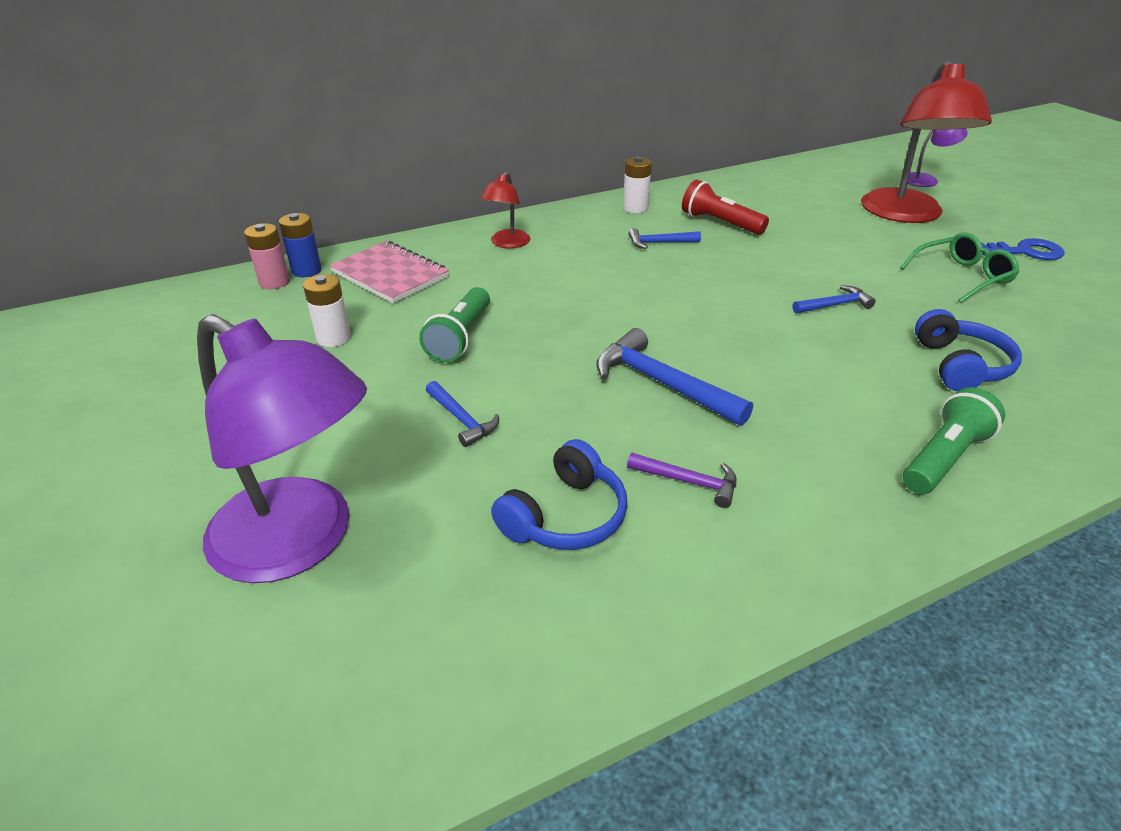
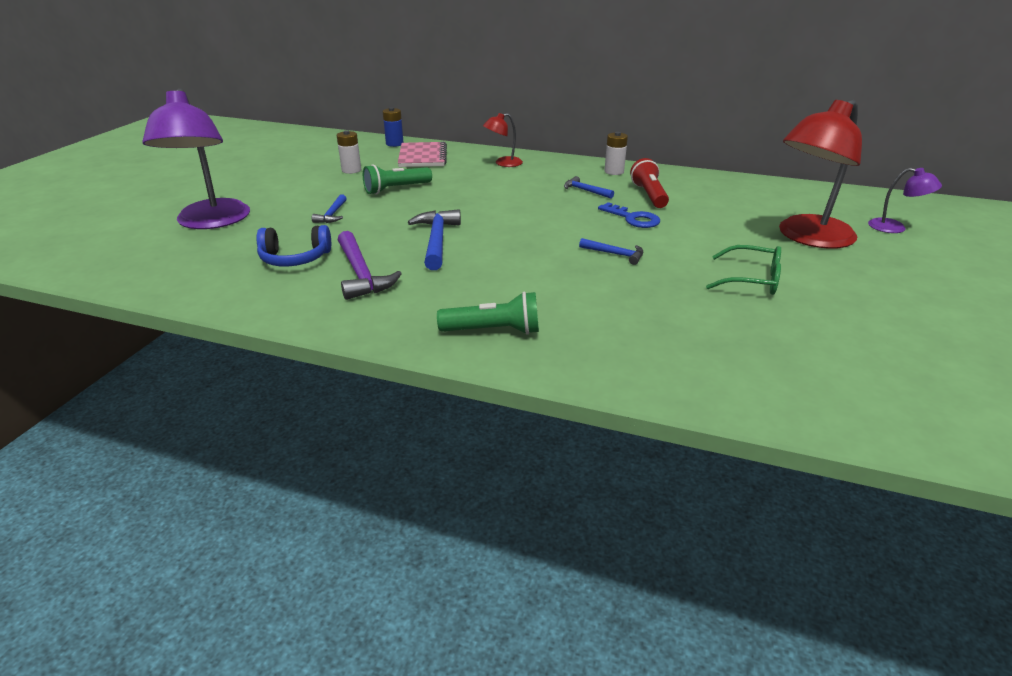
camera: 45 degrees right, 5 degrees down
(274, 282) = (374, 143): pink battery -> none
(688, 482) = (361, 274): purple hammer -> purple hammer, size x1.76
(960, 365) = (617, 310): blue headphones -> none
(1026, 252) = (856, 292): blue key -> blue key (633, 218)

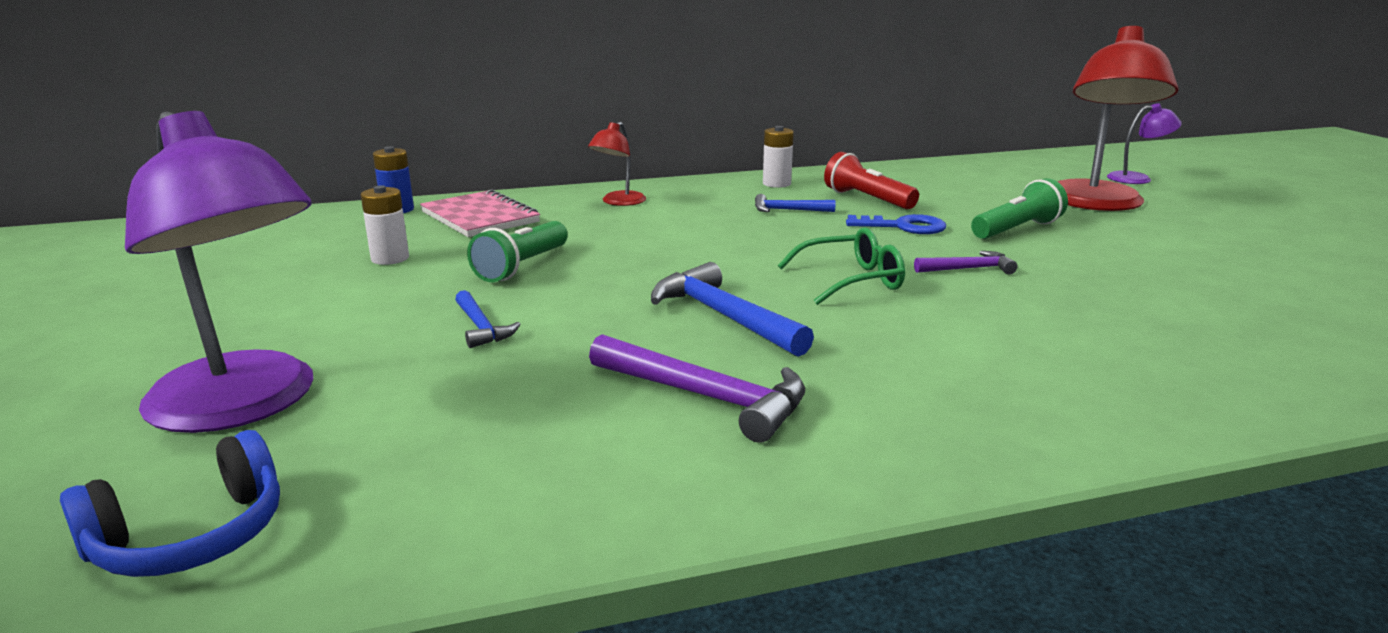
camera: 35 degrees left, 10 degrees down
(295, 258) = (544, 412): blue headphones -> blue headphones (191, 537)
(494, 330) = (1038, 404): green flashlight -> green flashlight (1016, 229)
(615, 254) = (968, 269): blue hammer -> purple hammer
(752, 280) = (1143, 256): green glasses -> green glasses (851, 280)

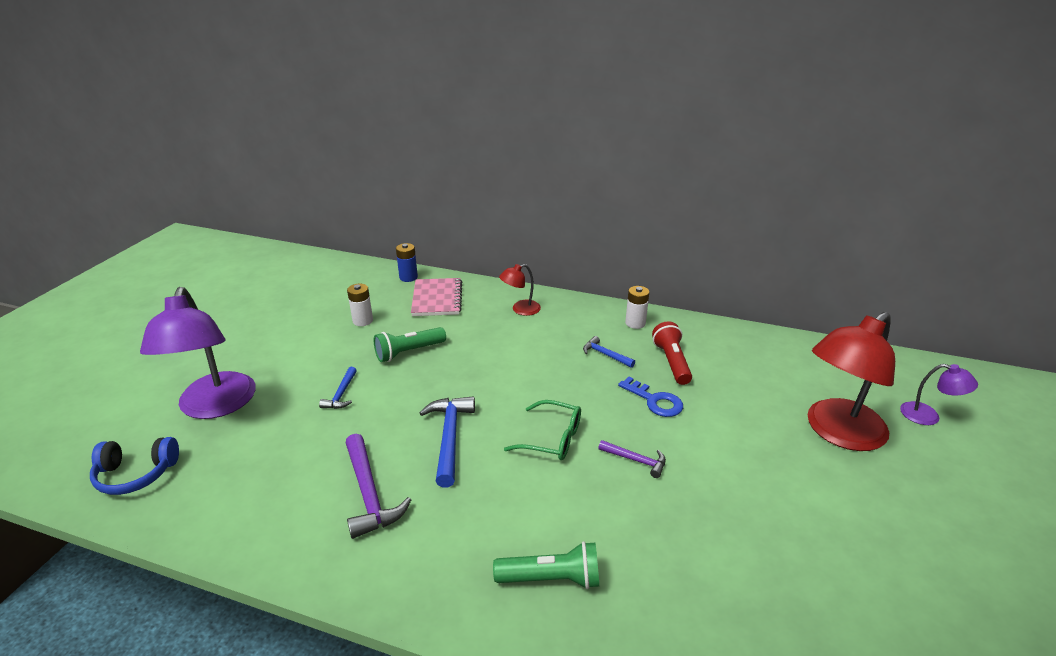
camera: 35 degrees right, 10 degrees up
(1016, 229) = (728, 436): green flashlight -> green flashlight (551, 578)

